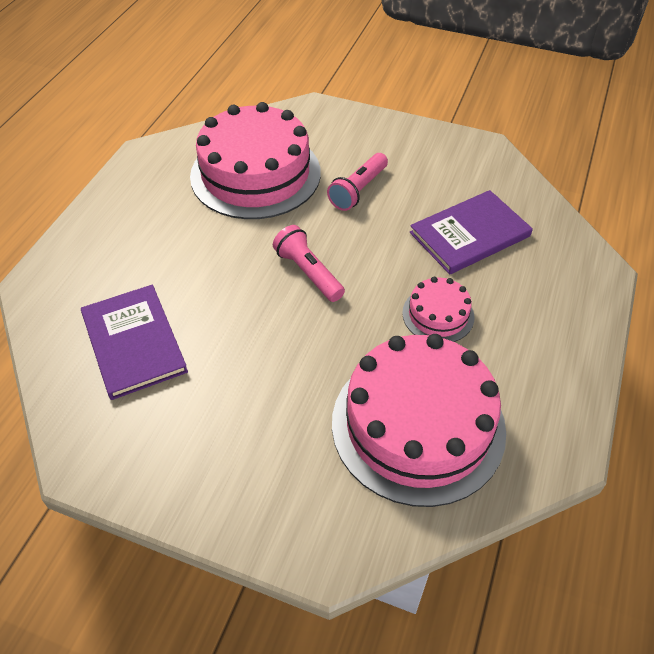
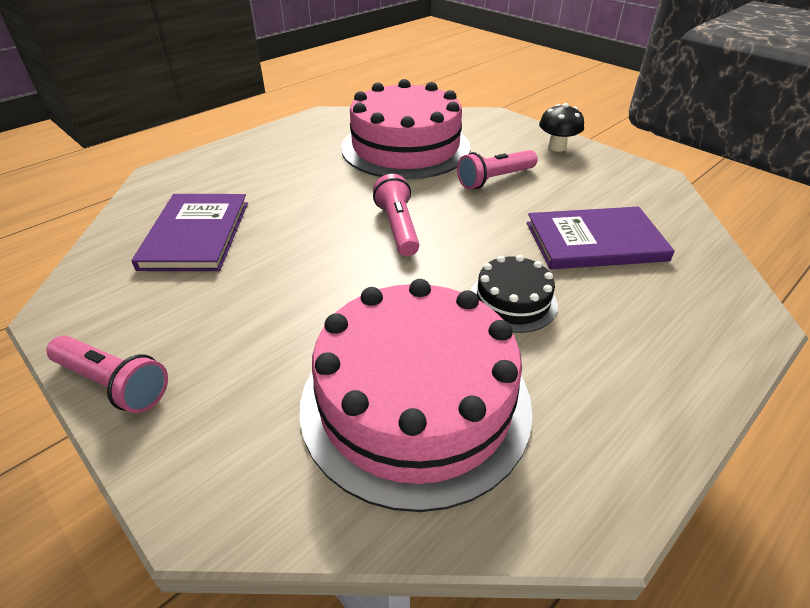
camera: 25 degrees right, 10 degrees down
(187, 503) = (113, 383): none -> pink flashlight
(390, 134) = (557, 147): none -> black mushroom
(438, 315) = (512, 301): pink cake -> black cake

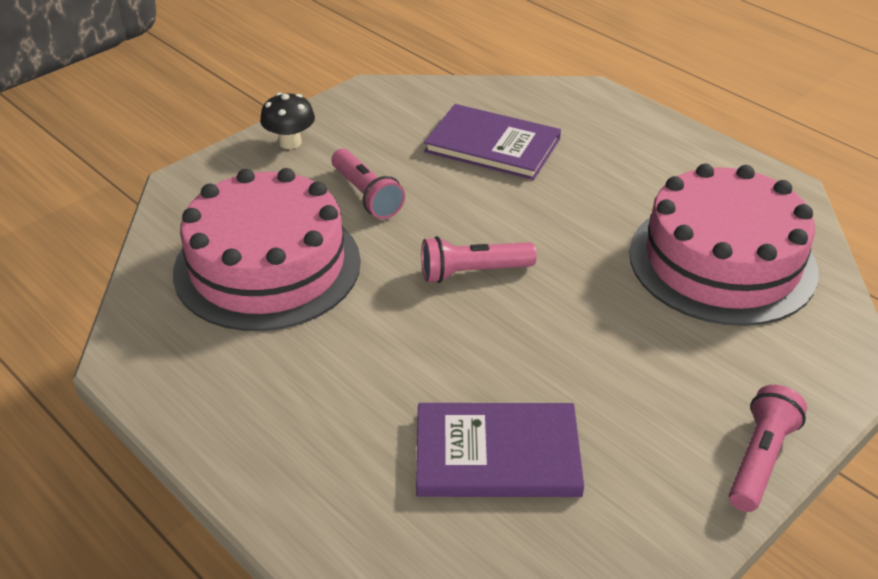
camera: 90 degrees left, 0 degrees up
(512, 301) = (590, 202): black cake -> none
(595, 241) = (492, 145): purple book -> purple book turned 60 degrees counterclockwise

